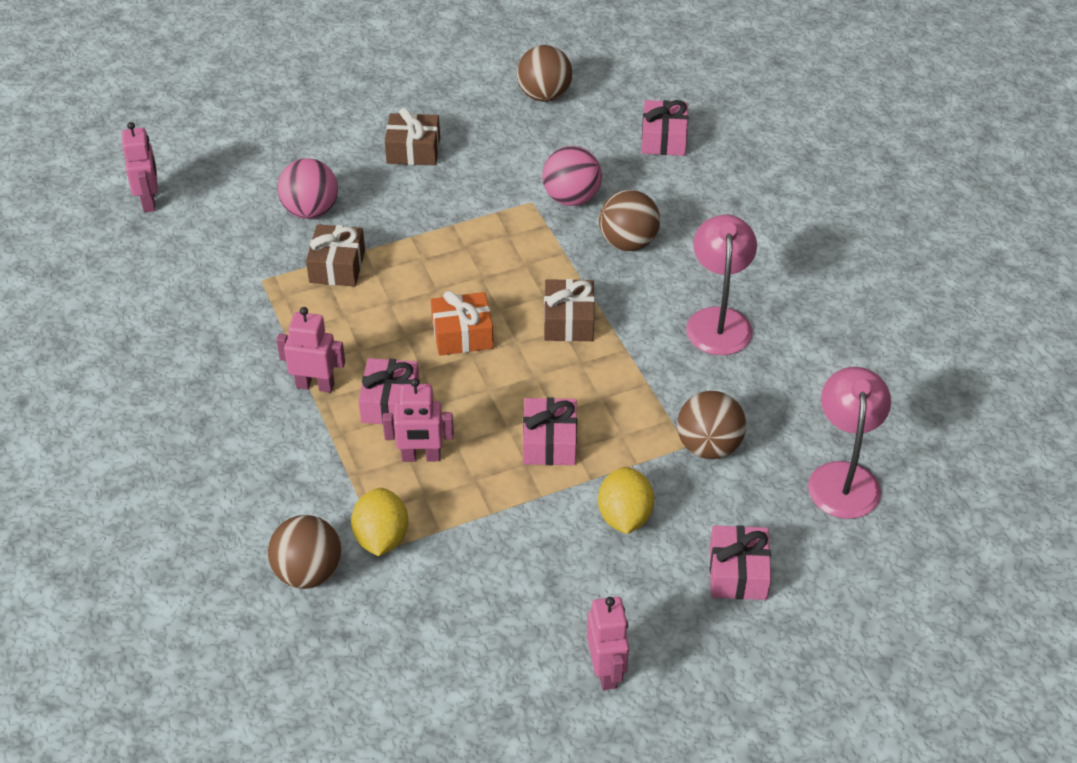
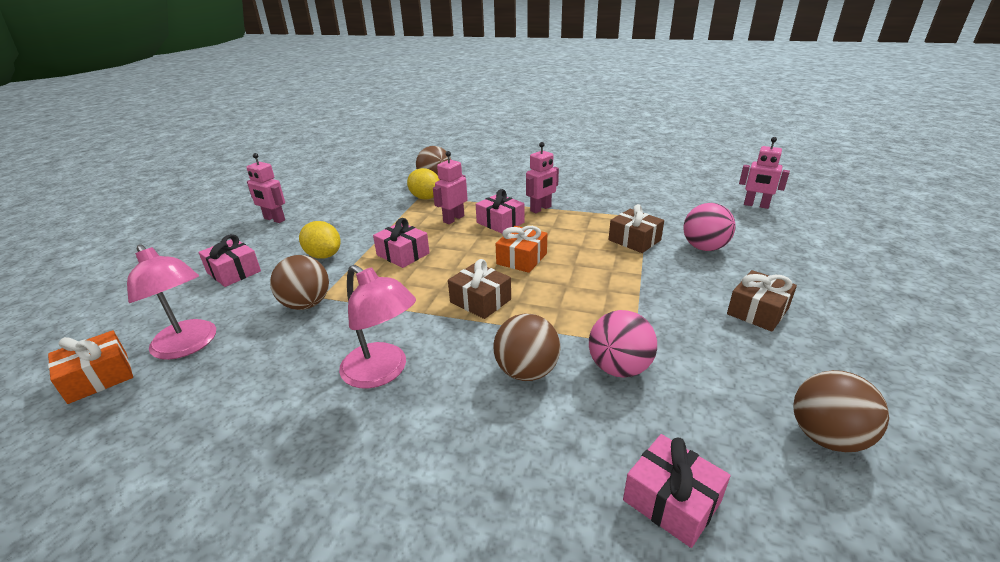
camera: 130 degrees right, 15 degrees down
(932, 498) = (98, 377): none -> orange gift

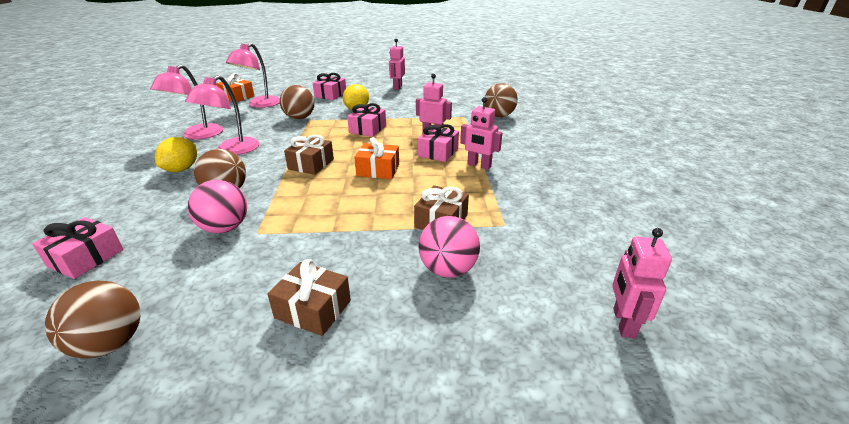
camera: 70 degrees right, 0 degrees up
(273, 422) = (197, 135): none -> pink lamp
(425, 198) = (463, 118): yellow lemon -> yellow lemon (181, 169)

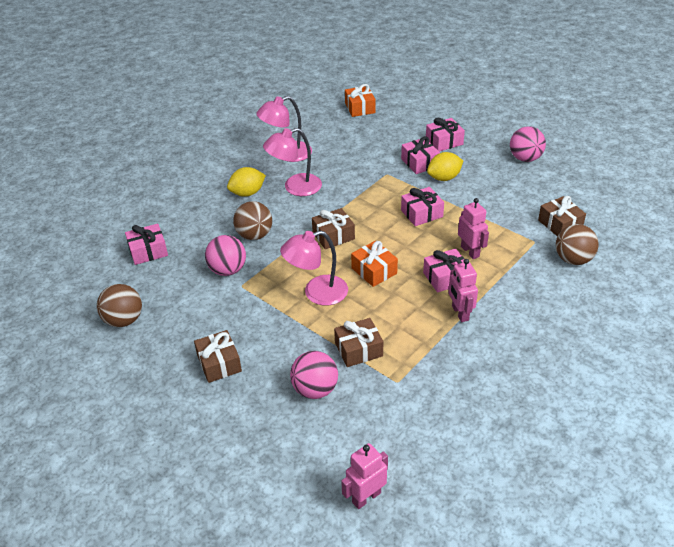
camera: 45 degrees right, 10 degrees up
(260, 104) = (368, 130): pink lamp -> pink lamp (317, 293)
(299, 118) = (381, 167): brown ball -> none
(327, 108) = (419, 163): none -> pink gift
(397, 87) = (525, 158): pink robot -> pink ball
(465, 105) = (560, 224): none -> brown gift

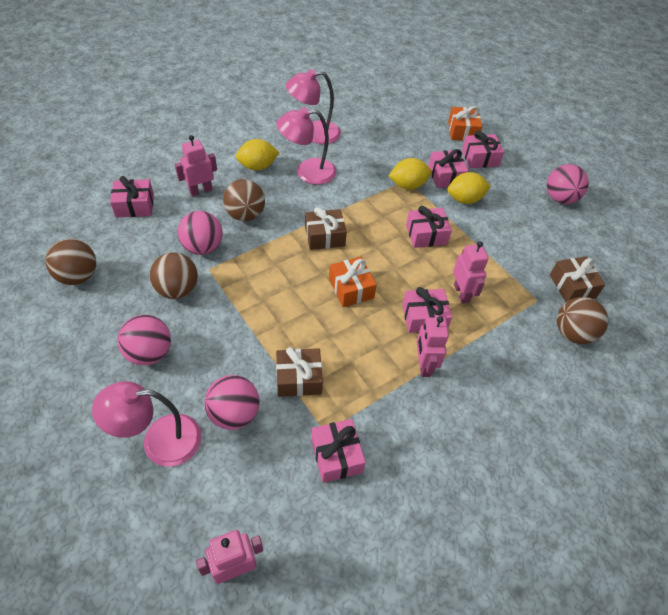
camera: 10 degrees right, 10 degrees up
(204, 225) = (200, 191): none -> pink robot
(219, 363) = (149, 353): brown gift -> pink ball
(221, 309) = (177, 290): none -> brown ball
(317, 293) = (282, 298): pink lamp -> pink lamp (159, 440)
(360, 108) = (406, 100): orange gift -> orange gift (462, 131)
(389, 178) = (408, 185): none -> yellow lemon
(414, 397) = (336, 456): none -> pink gift

